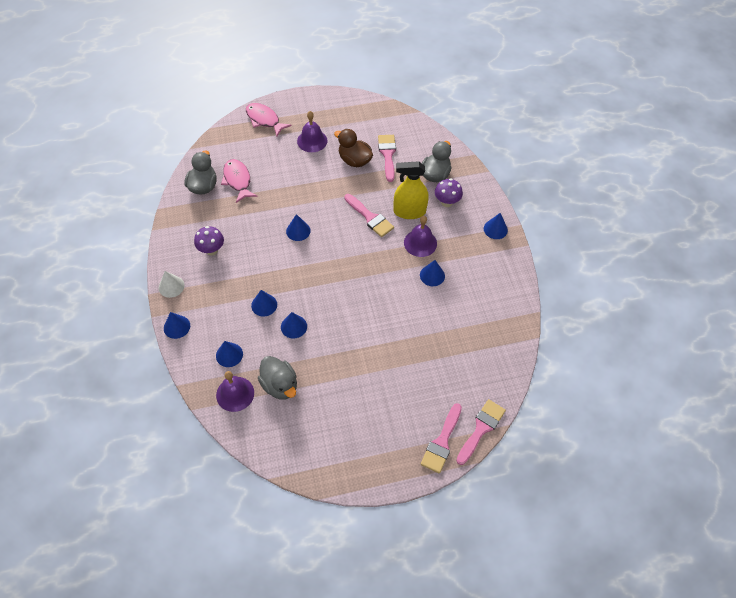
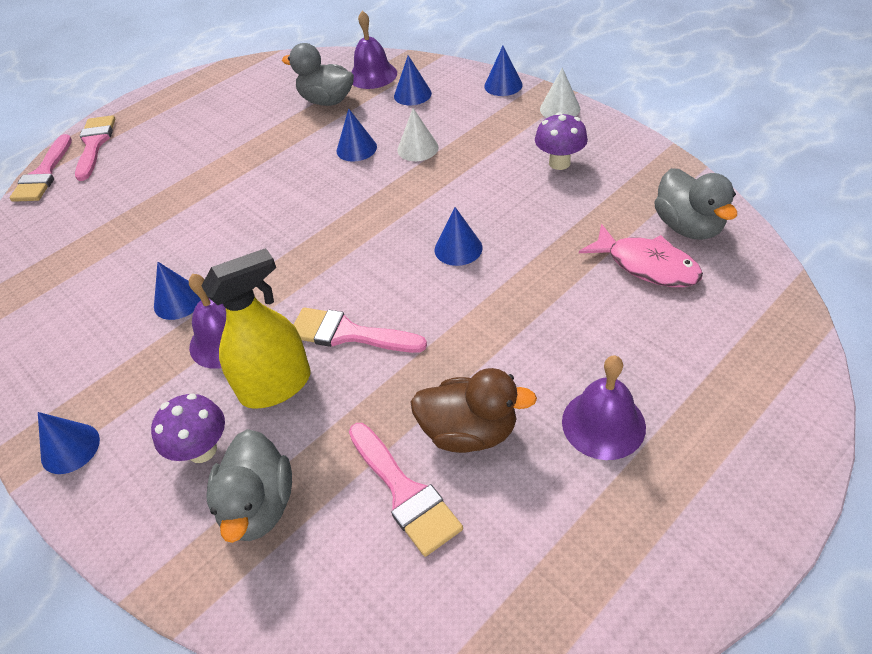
camera: 155 degrees right, 10 degrees down
(264, 120) = (759, 411): pink fish -> none
(264, 305) = (417, 148): blue cone -> white cone

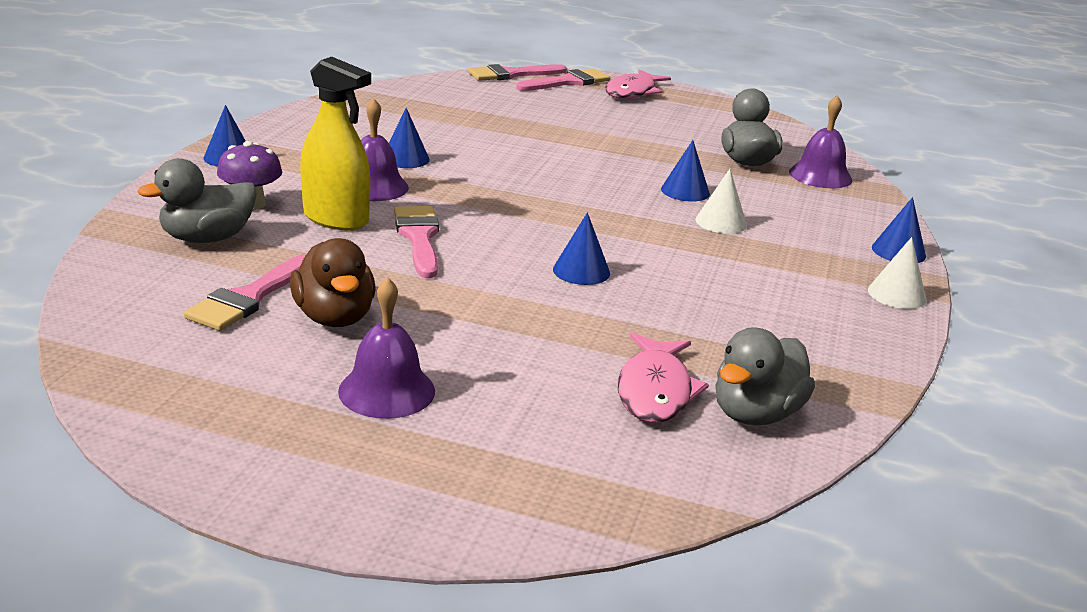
camera: 55 degrees right, 20 degrees down
(150, 114) = (633, 92): none -> pink fish
(412, 94) = (812, 202): blue cone -> none
(559, 163) = (787, 309): purple mushroom -> none

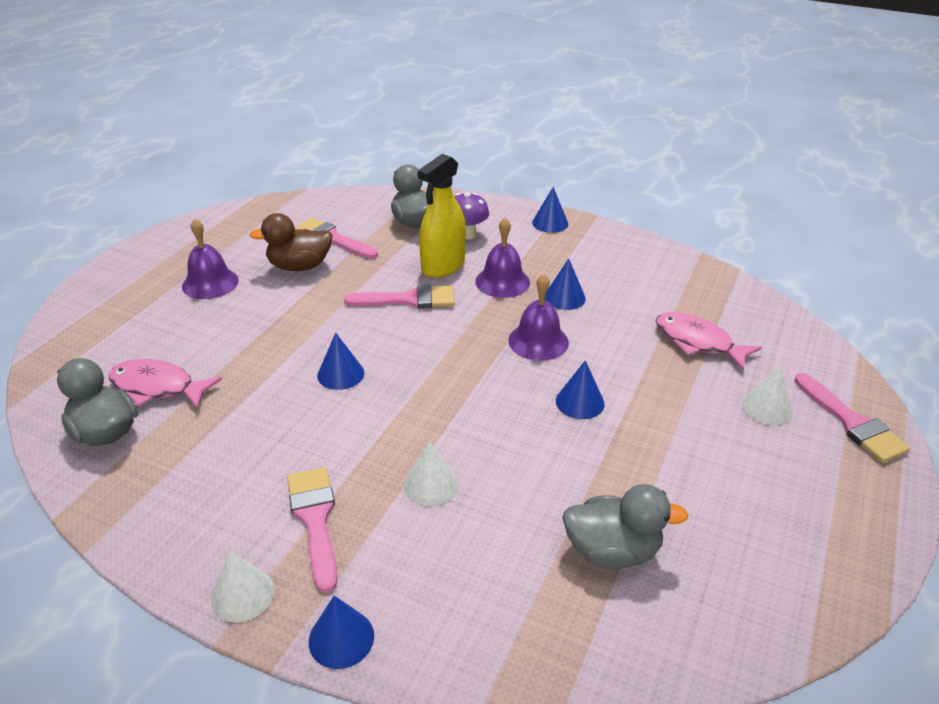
camera: 100 degrees right, 10 degrees up
(511, 74) = (851, 377): pink brush -> pink brush (315, 519)
(561, 102) = (766, 408): none -> white cone
(633, 92) = (846, 481): pink fish -> pink fish (697, 342)
(685, 191) = (510, 471): blue cone -> blue cone (580, 402)
(820, 175) = (578, 627): purple bell -> purple bell (538, 341)

